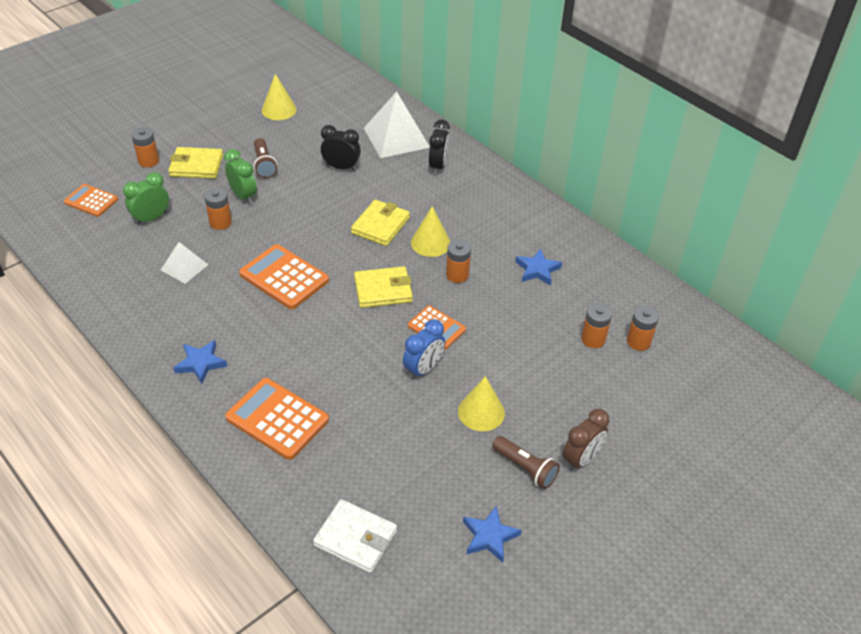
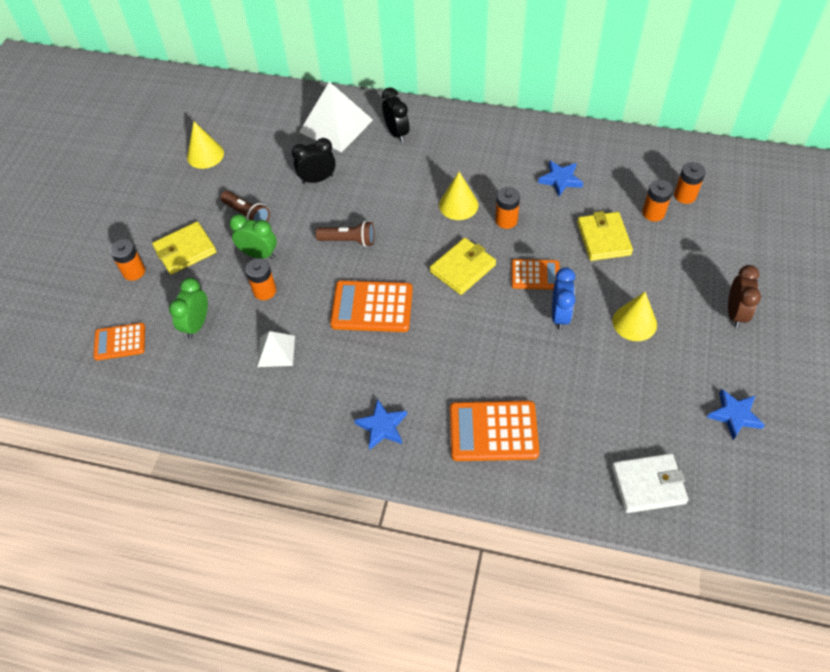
camera: 30 degrees left, 10 degrees up
(380, 225) = (403, 213): yellow wallet -> yellow wallet (603, 238)
(525, 468) = (706, 346): brown flashlight -> brown flashlight (349, 240)

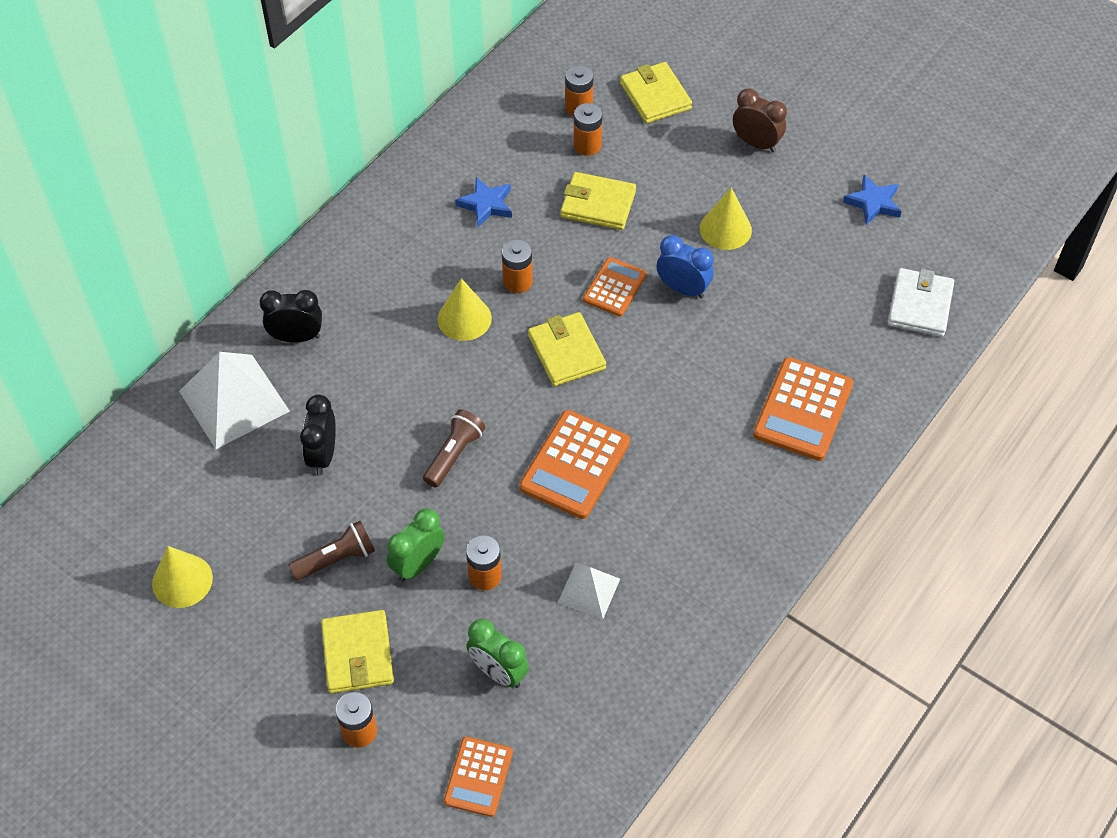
camera: 70 degrees left, 0 degrees up
(382, 426) = (750, 512): blue star -> none
(732, 235) = (655, 96): none -> yellow wallet

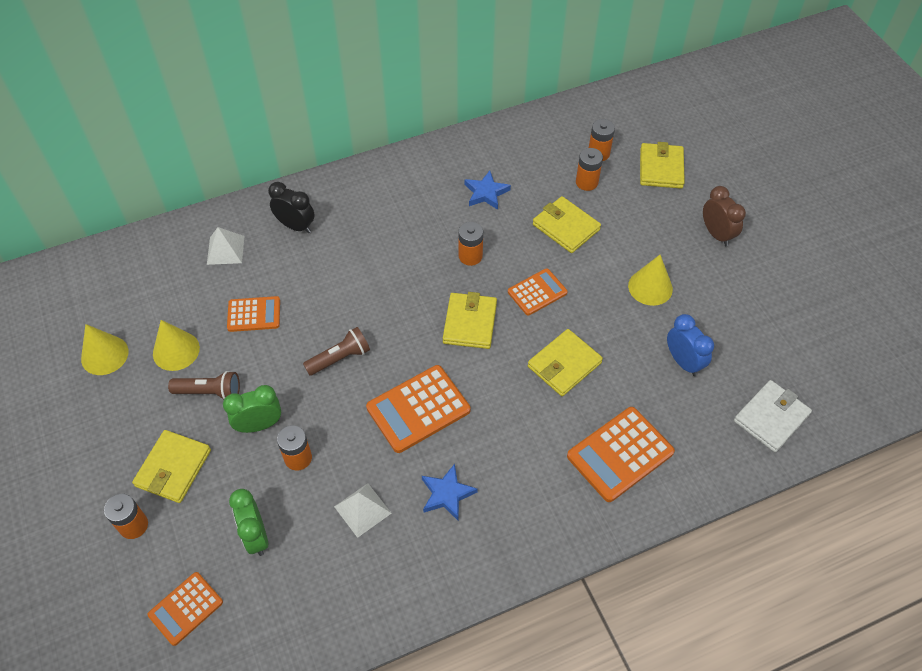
camera: 30 degrees right, 0 degrees up
(234, 401) = (225, 250): white pyramid -> white pyramid, size x0.55
(323, 455) = (254, 314): black clock -> orange calculator
(464, 318) = (415, 265): yellow cone -> yellow cone (176, 351)
(683, 289) = (587, 317): blue clock -> blue clock (683, 362)
(692, 349) = (564, 365): none -> yellow wallet
(873, 203) = (783, 319): blue star -> blue star (447, 494)

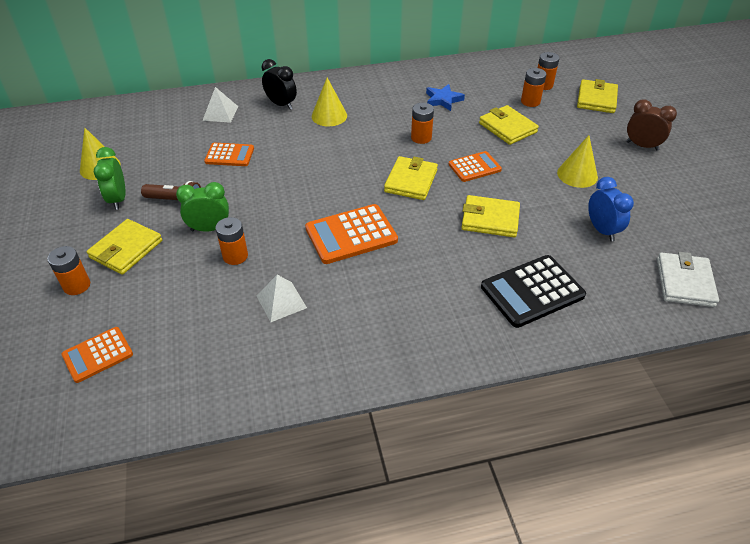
camera: 10 degrees right, 10 degrees down
(176, 351) = (158, 171): yellow cone -> yellow cone (329, 116)
(256, 536) = (179, 308): green clock -> green clock (118, 199)
(340, 358) = (292, 192): brown flashlight -> none
(447, 494) = (362, 300): blue star -> none
(564, 365) = (490, 219): yellow wallet -> yellow wallet turned 45 degrees clockwise
(620, 454) = (532, 291): orange calculator -> black calculator
(716, 234) = (642, 146): brown clock -> brown clock turned 45 degrees counterclockwise
(771, 418) = (684, 282): white wallet -> white wallet turned 45 degrees counterclockwise

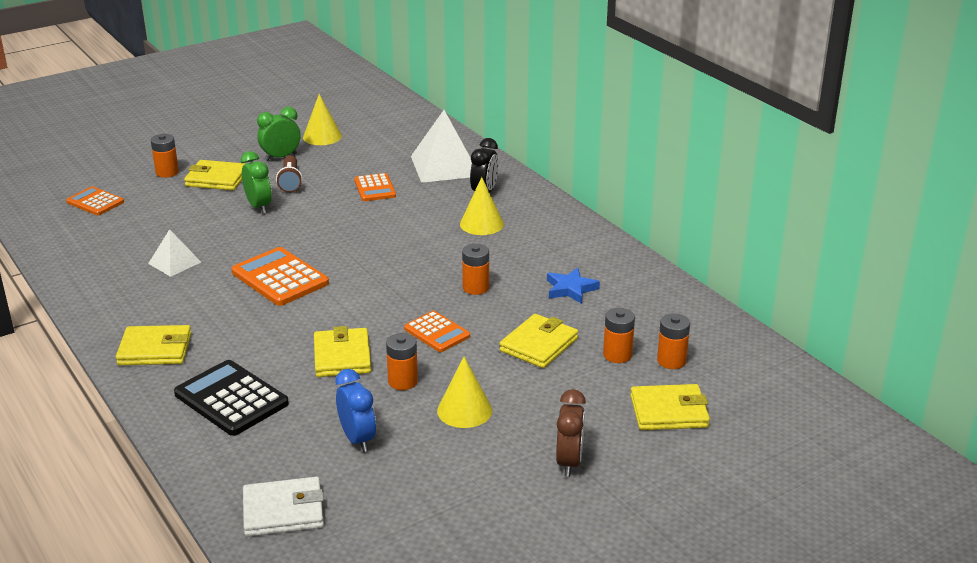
camera: 70 degrees right, 15 degrees down
(220, 113) = (445, 166): white pyramid -> white pyramid, size x1.82
(235, 256) = (226, 227): orange battery -> orange battery (403, 381)
(411, 181) = (387, 295): yellow wallet -> yellow wallet (155, 349)
(602, 230) = (357, 439): blue clock -> blue clock turned 75 degrees counterclockwise

